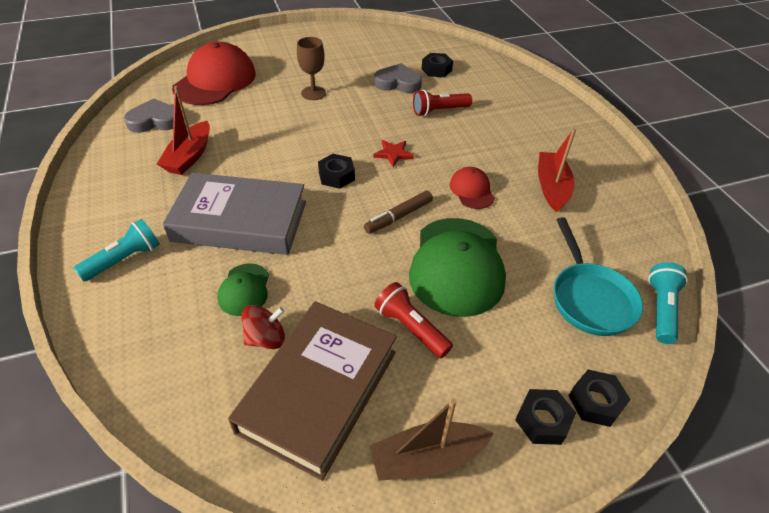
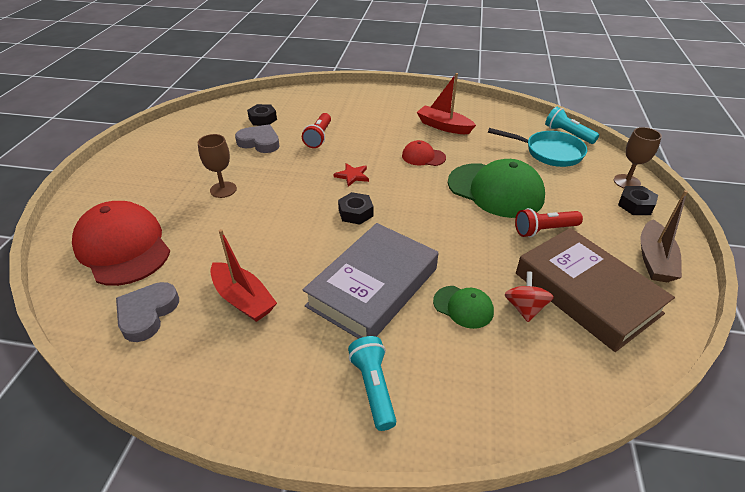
camera: 60 degrees left, 5 degrees down
(397, 83) = (259, 142): grey heart -> grey heart turned 75 degrees clockwise
(398, 217) = (428, 198): brown marker -> none
(595, 402) = (627, 182): black nut -> brown goblet

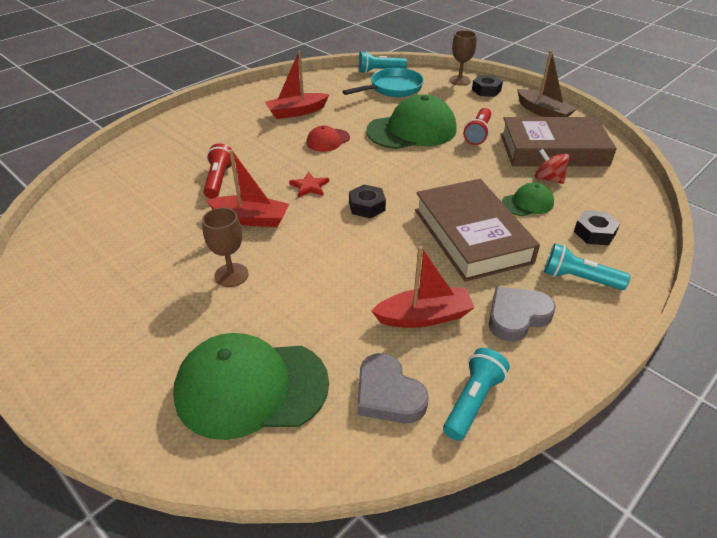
camera: 55 degrees left, 0 degrees up
(123, 247) = (251, 387): red cap -> green cap
(162, 365) = (472, 401): none -> turquoise flashlight
(259, 142) = (173, 220): grey heart -> grey heart (517, 316)
(263, 119) = (128, 202): black nut -> black nut (594, 233)
(289, 169) = (251, 219): none -> red boat
(319, 137) = (219, 180): red flashlight -> red flashlight turned 135 degrees counterclockwise
(373, 287) = (471, 236): grey book -> brown book

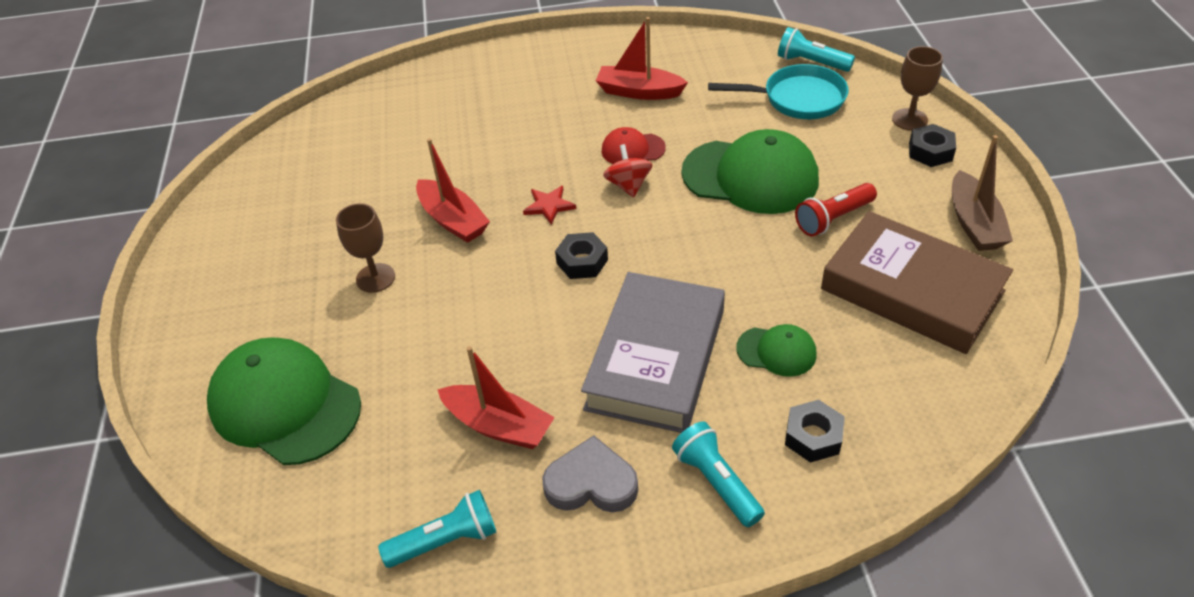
camera: 40 degrees right, 5 degrees up
(219, 180) = (468, 155): red flashlight -> none
(388, 394) = (382, 483): grey heart -> none
(471, 236) = (656, 359): brown book -> grey book
(548, 179) = (848, 331): red spinning top -> red spinning top (628, 185)

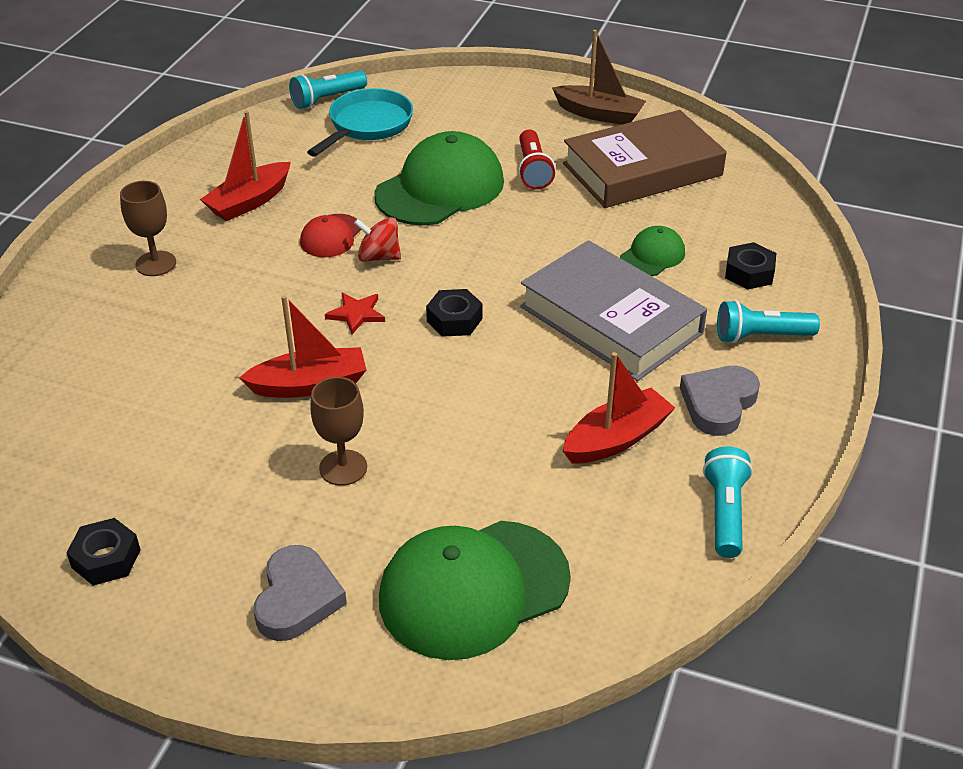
camera: 65 degrees left, 5 degrees down
(239, 314) = (297, 598): none -> grey heart
(909, 119) = (456, 88): brown goblet -> brown goblet (156, 264)
(930, 151) = (503, 96): black nut -> black nut (106, 559)

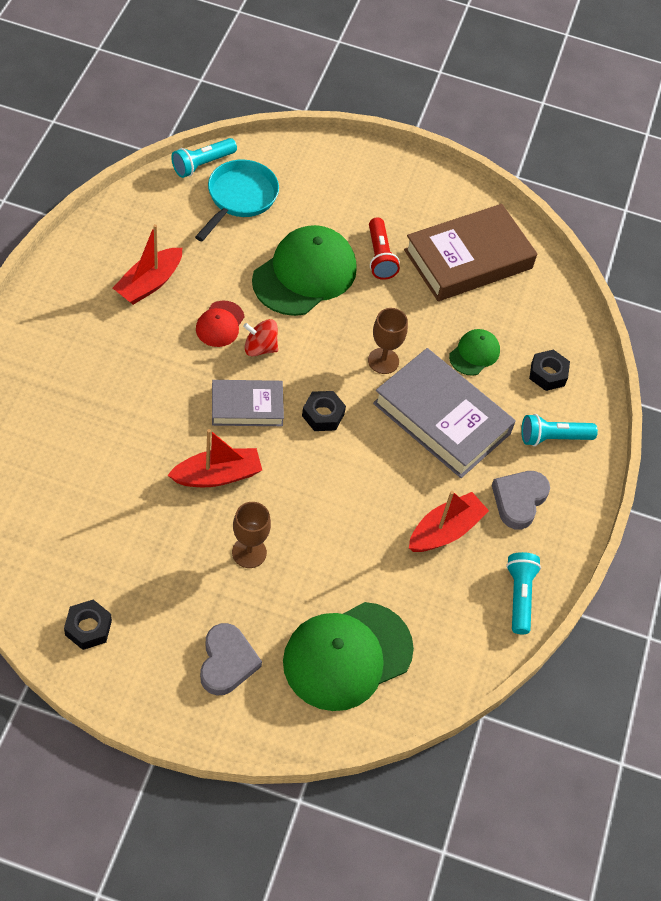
camera: 10 degrees left, 15 degrees up
(156, 264) = (82, 349): brown goblet -> brown goblet (383, 361)
(356, 314) = (247, 407): red star -> grey book
(599, 114) = (433, 193): brown boat -> none

